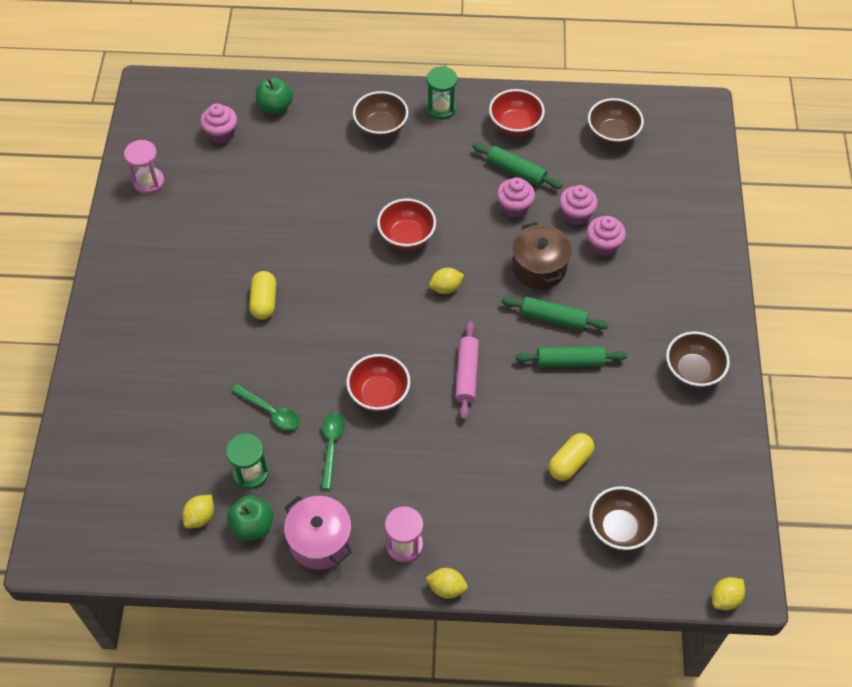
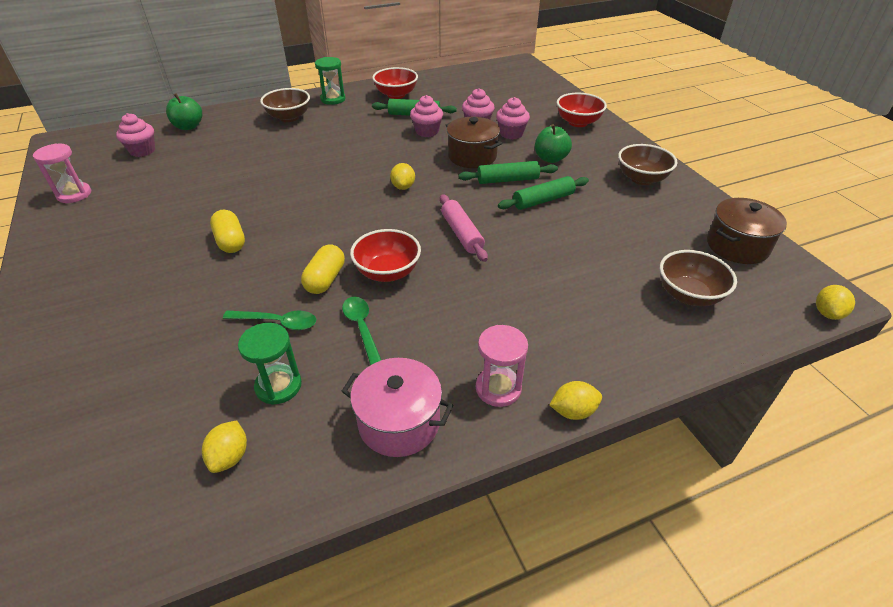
camera: 25 degrees left, 15 degrees down
(252, 526) = (305, 439): green apple -> green apple (550, 158)
(406, 236) = (348, 167): red bowl -> red bowl (578, 122)
(446, 288) = (403, 187): yellow lemon -> yellow lemon turned 45 degrees counterclockwise
(570, 462) = (602, 263): yellow capsule -> yellow capsule (325, 279)
(612, 134) = (470, 84): brown bowl -> none
(713, 496) = (737, 246): none -> brown pot

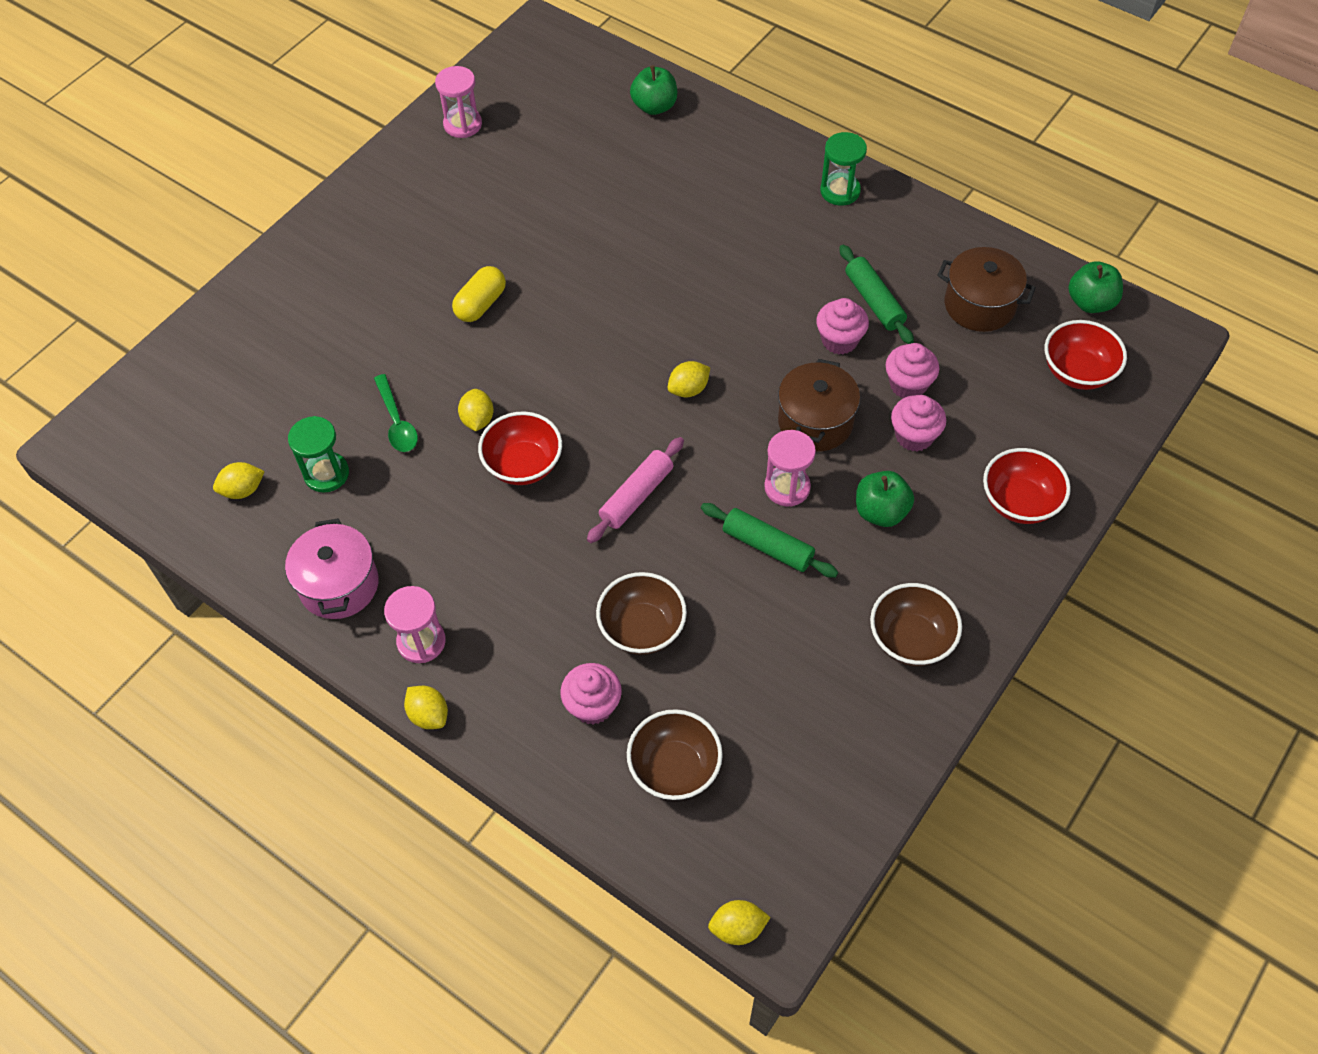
camera: 60 degrees right, 15 degrees up
(142, 151) = (575, 109): pink cupcake -> pink cupcake (592, 705)
(289, 117) = (754, 180): brown bowl -> brown bowl (642, 628)
(325, 279) = (477, 420): yellow capsule -> yellow lemon
(362, 328) = (430, 492): green spoon -> none
(396, 95) = (914, 249): red bowl -> red bowl (1077, 372)
(480, 70) = (1090, 302): none -> green apple
(507, 180) = (787, 487): green rolling pin -> pink hourglass
(737, 246) = (819, 799): brown pot -> brown pot (979, 305)

